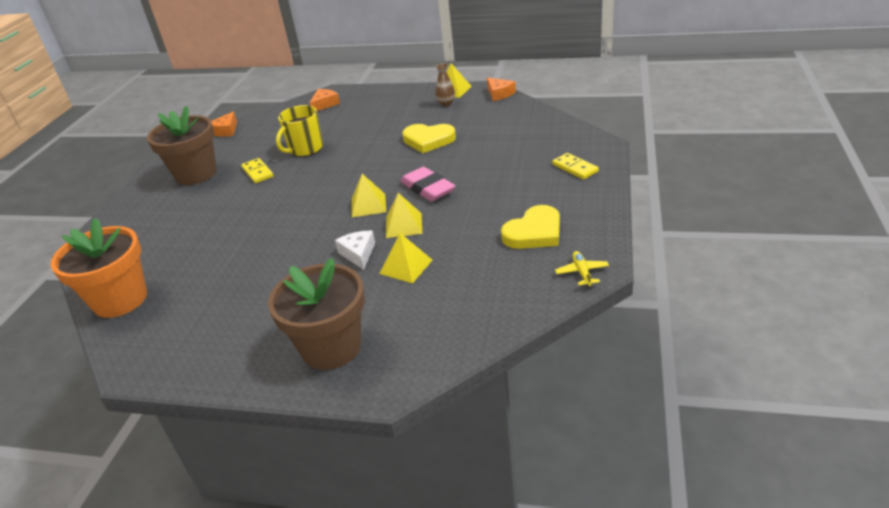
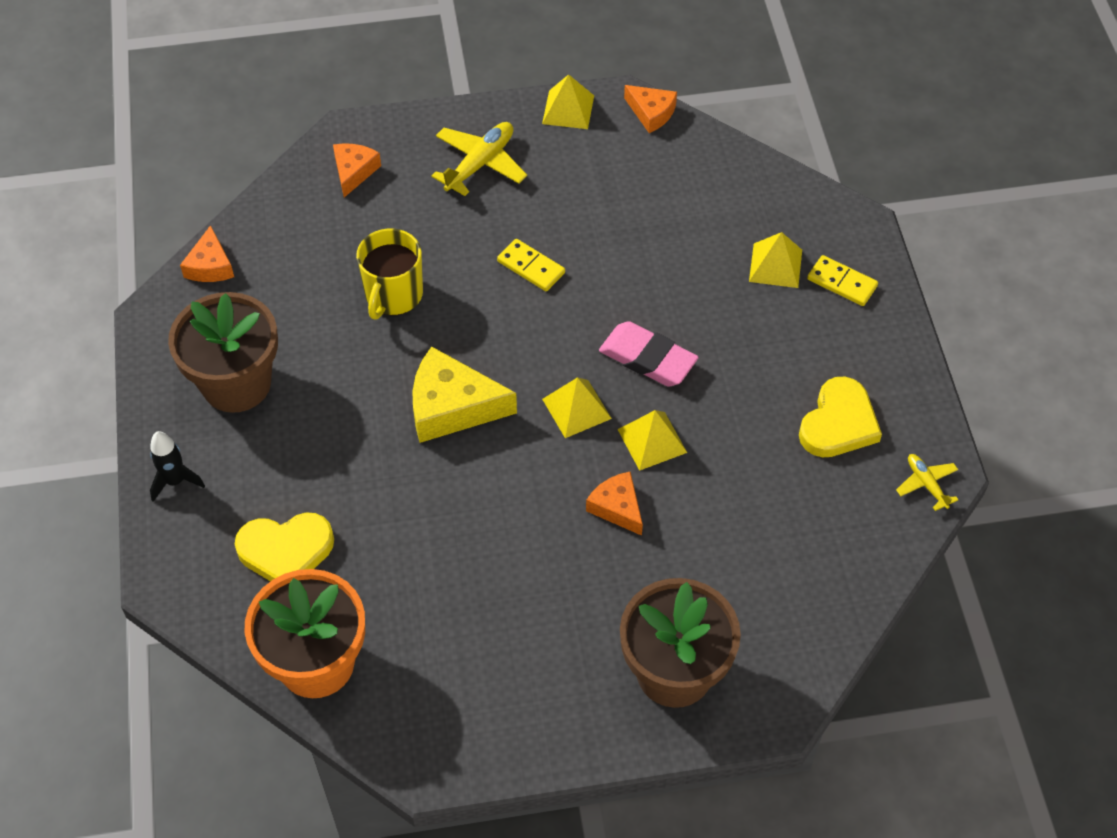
camera: 25 degrees left, 20 degrees up
(129, 208) = (175, 481): none -> black rocket
(257, 172) = (346, 364): yellow domino -> yellow domino (531, 267)
(298, 196) = (452, 407): none -> yellow cheese
(358, 253) = (617, 507): white cheese -> orange cheese
(391, 106) = (480, 164): none -> yellow plane
(406, 266) = (697, 518): yellow pyramid -> yellow pyramid (775, 265)
(428, 140) = (591, 247): yellow heart -> yellow heart (286, 551)
(446, 103) = (573, 147): brown vase -> none

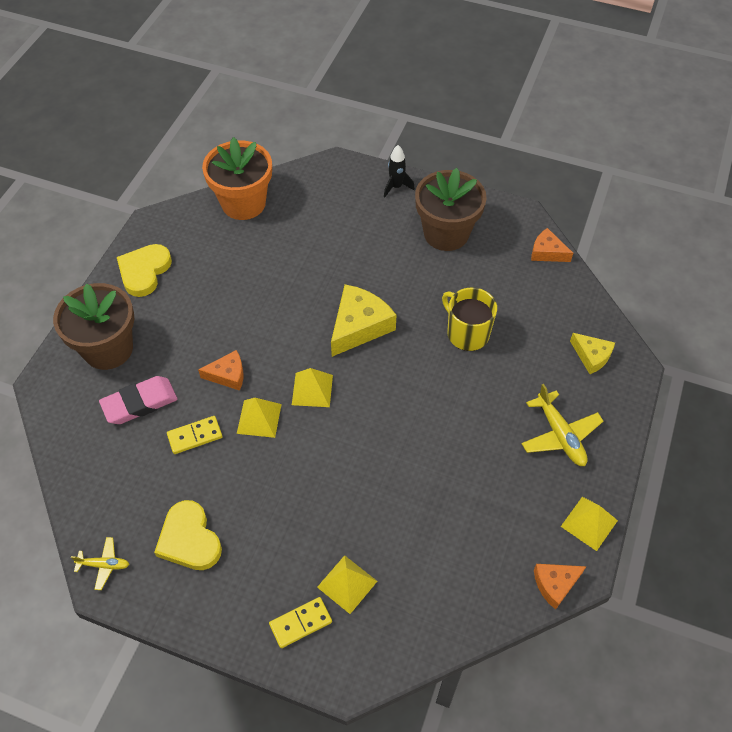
camera: 120 degrees right, 0 degrees up
(286, 551) = (318, 215): yellow heart -> yellow heart (144, 271)
(354, 171) = (591, 356): orange cheese -> yellow cheese
(531, 267) = (443, 420): yellow domino -> yellow domino (195, 436)
(647, 358) = (322, 450): pink eraser -> pink eraser (140, 403)

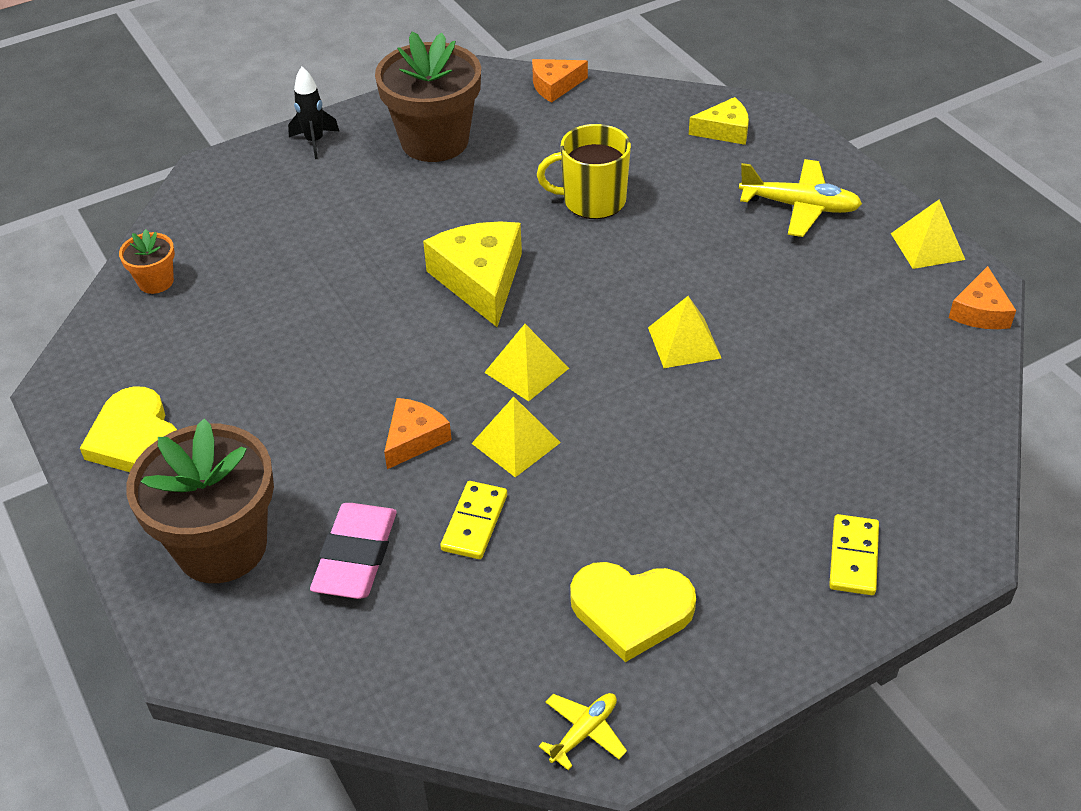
camera: 50 degrees left, 10 degrees down
(243, 203) = (156, 281): orange flower pot -> orange flower pot, size x0.47
(347, 584) = (835, 484): yellow pyramid -> yellow pyramid (684, 342)

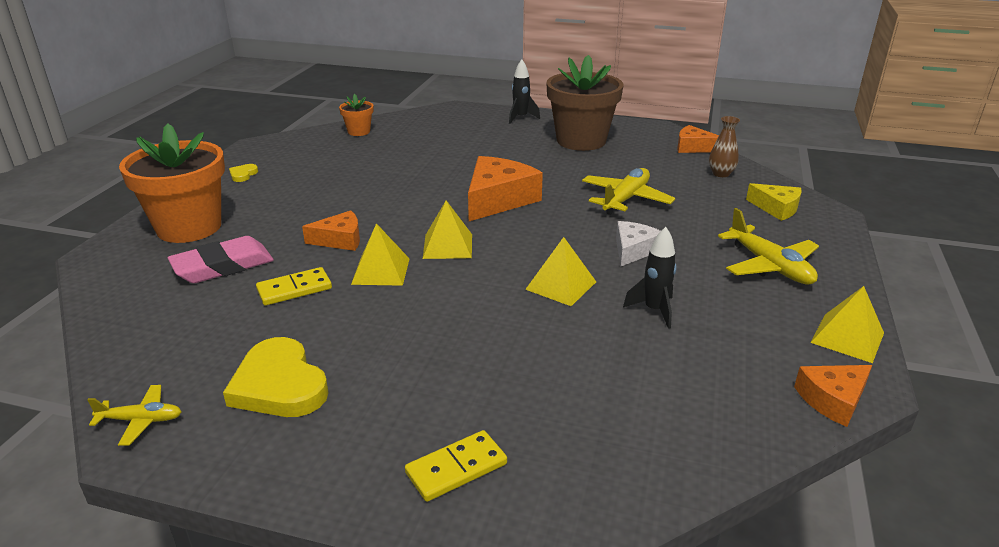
camera: 45 degrees right, 15 degrees down
(136, 439) = (243, 174): yellow heart -> yellow heart, size x0.45
(221, 546) = (189, 227): brown flower pot -> orange flower pot
(480, 280) = (498, 199): yellow cheese -> orange cheese
(592, 200) = (625, 199): yellow mug -> yellow plane
(626, 111) = (721, 174): none -> brown vase
(683, 261) = (633, 250): none -> white cheese
(783, 316) = (654, 310): none -> black rocket

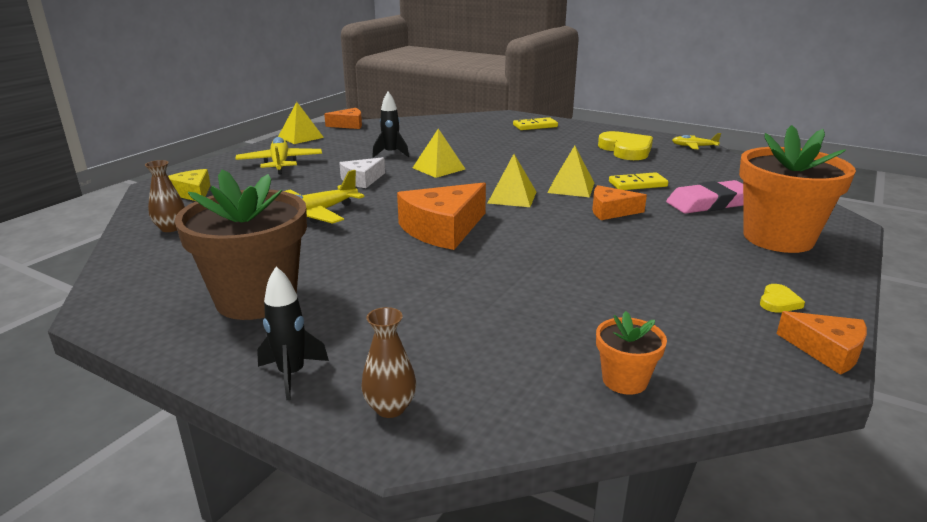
camera: 165 degrees left, 5 degrees down
(466, 114) = (390, 408): none -> brown vase
(693, 147) = (128, 266): orange cheese -> orange cheese (827, 351)

